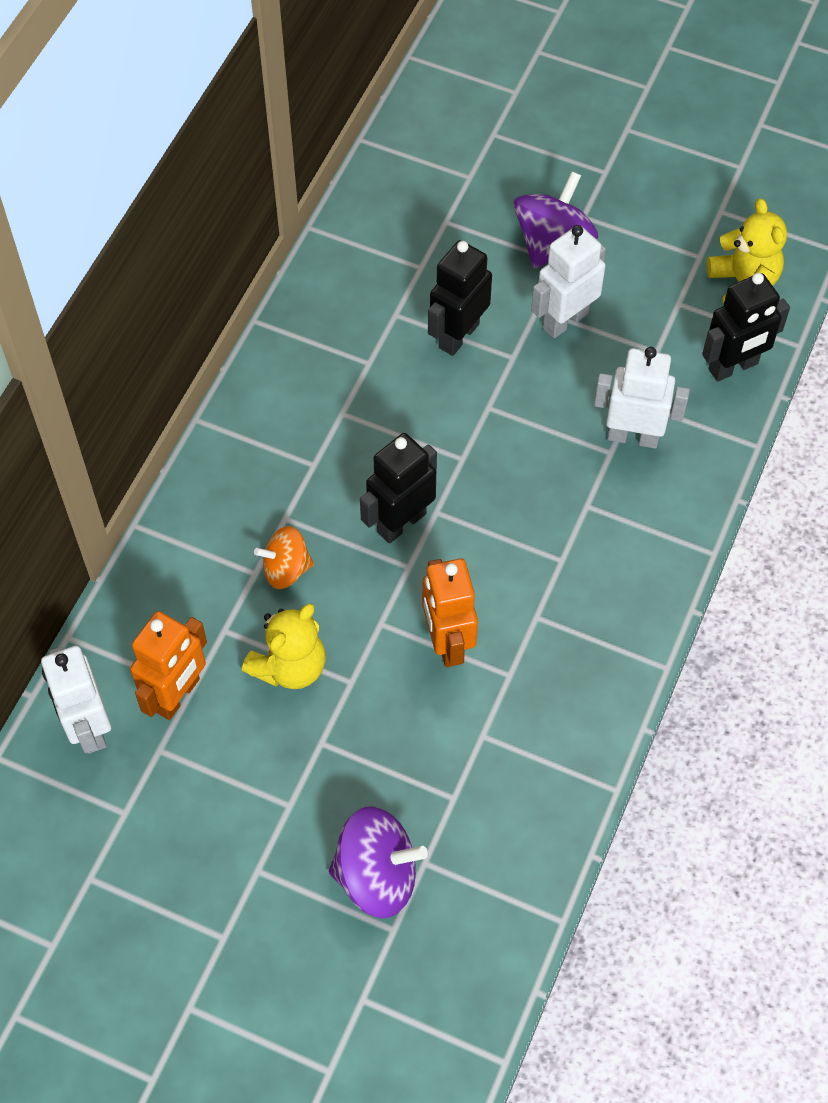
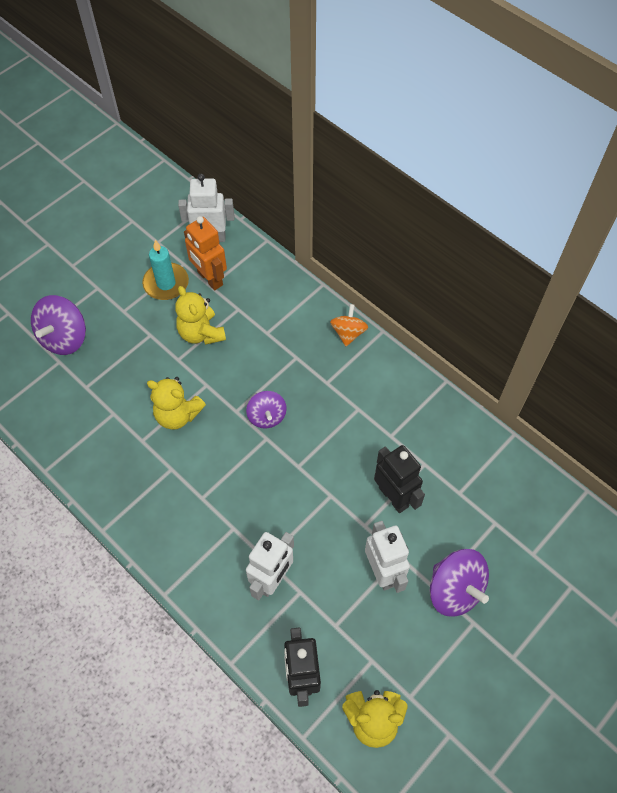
camera: 110 degrees right, 0 degrees up
(210, 760) = (166, 283): none -> turquoise candle
(286, 569) = (262, 348): orange spinning top -> orange spinning top (348, 333)
(401, 522) = (267, 416): black robot -> purple spinning top
(447, 642) = (177, 415): orange robot -> yellow teddy bear

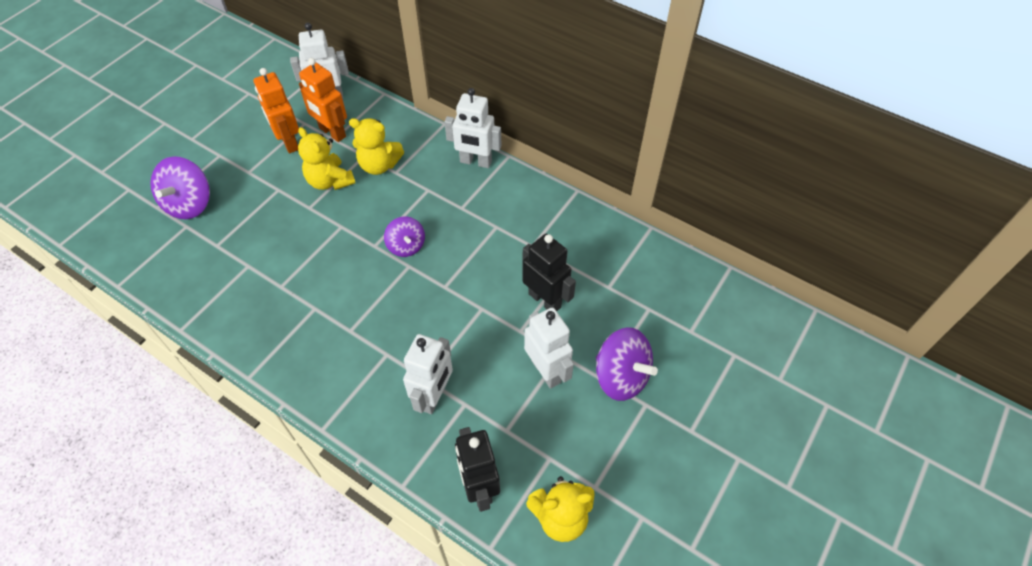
camera: 10 degrees left, 5 degrees down
(166, 283) = (289, 142): turquoise candle -> orange robot
(177, 415) = (315, 257): yellow teddy bear -> yellow teddy bear (379, 165)
(348, 333) = (475, 162): orange spinning top -> white robot

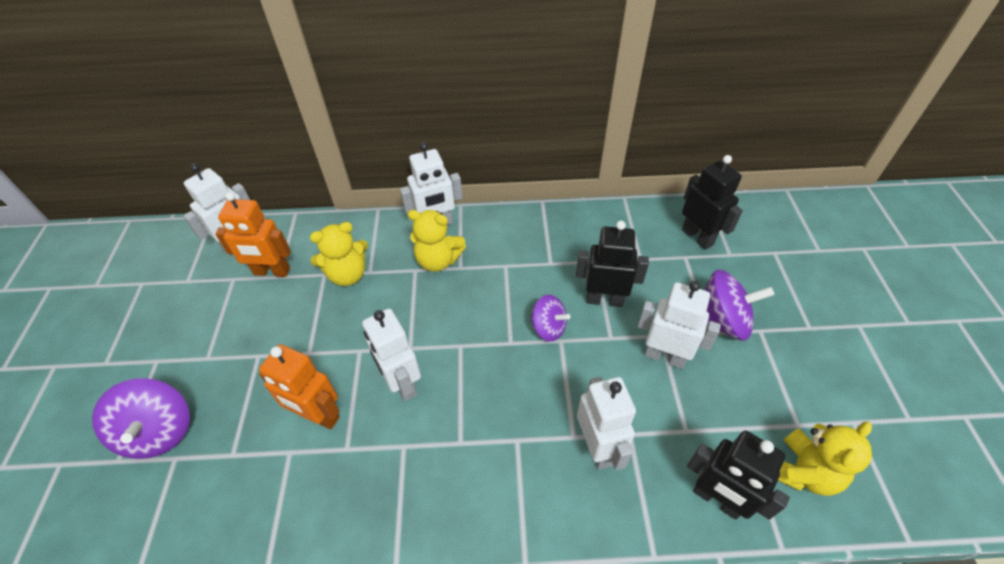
camera: 35 degrees left, 5 degrees down
(289, 142) = (231, 305): orange robot -> orange robot (318, 416)
(330, 181) = (309, 316): yellow teddy bear -> yellow teddy bear (438, 260)
(348, 266) = (402, 383): none -> white robot
(406, 246) = (441, 329): purple spinning top -> purple spinning top (548, 328)
(678, 299) = (697, 237): none -> black robot

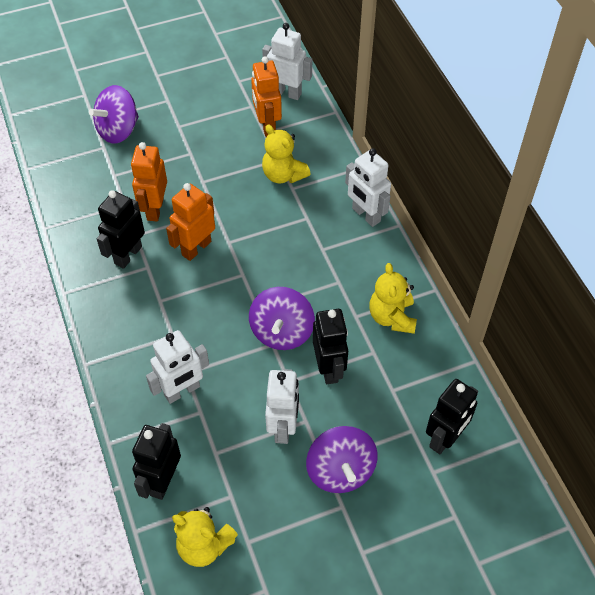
camera: 70 degrees right, 5 degrees up
(373, 466) = (128, 255): none -> black robot
(402, 383) = (196, 248): white robot -> orange robot
(438, 260) = (323, 231): yellow teddy bear -> yellow teddy bear (392, 317)
(548, 328) = (282, 332): purple spinning top -> purple spinning top, size x1.58

